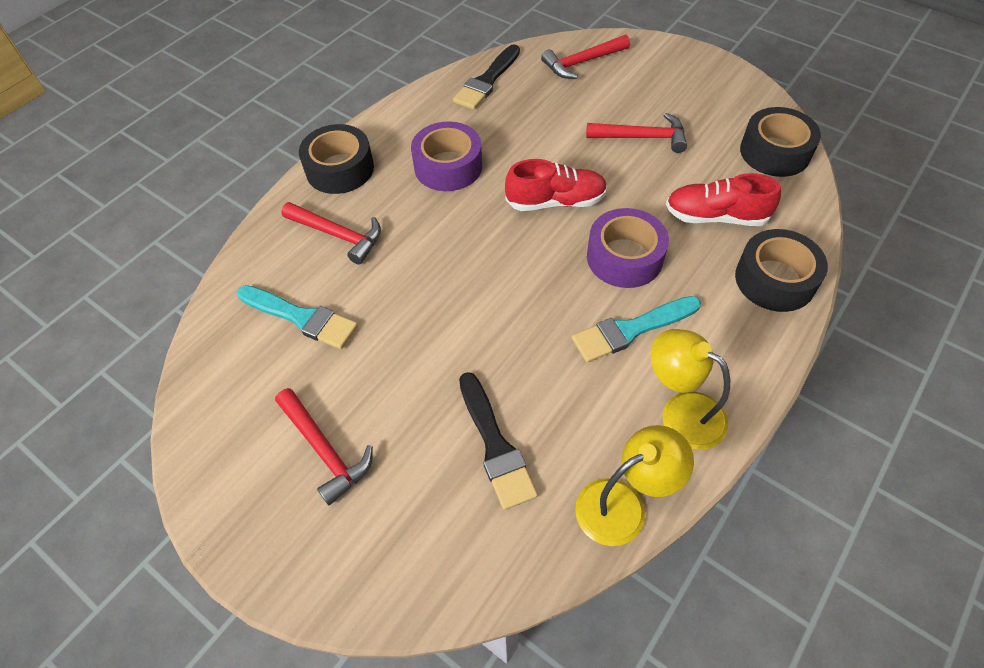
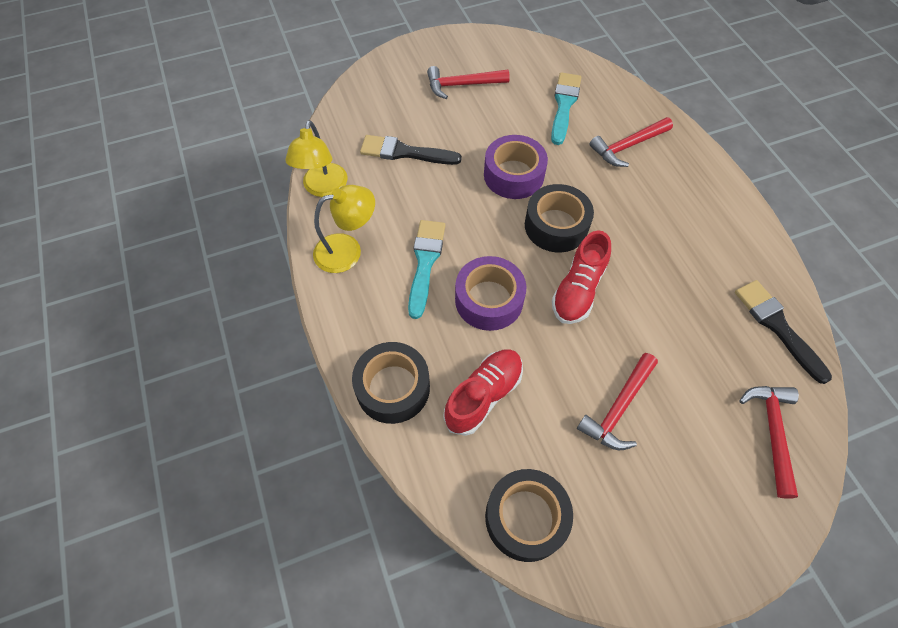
camera: 120 degrees right, 5 degrees up
(301, 318) = (564, 105): turquoise brush -> turquoise brush turned 135 degrees clockwise
(340, 169) = (702, 172): black tape -> black tape (556, 226)
(448, 166) = (665, 239): purple tape -> purple tape (513, 175)

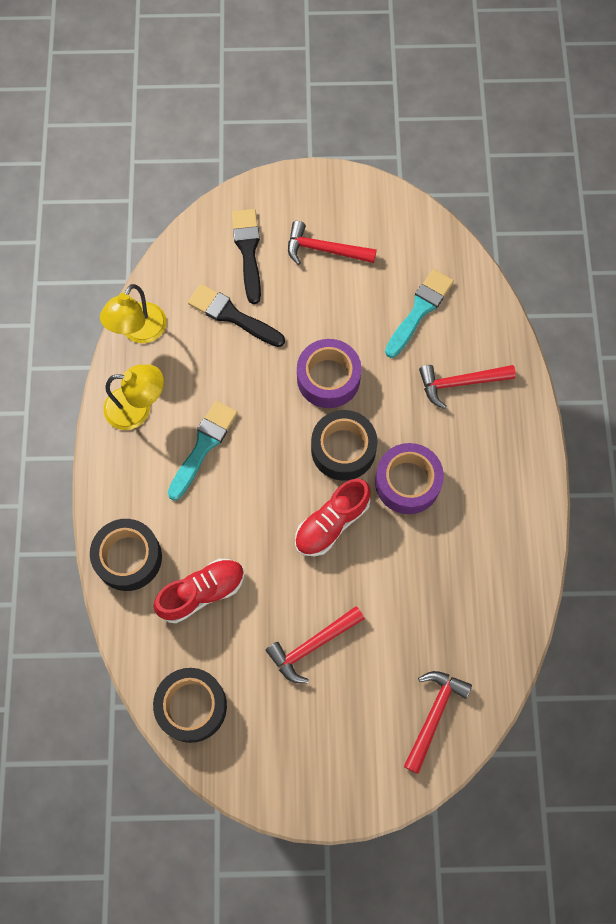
camera: 20 degrees right, 10 degrees up
(489, 300) = (245, 504): purple tape -> purple tape (407, 482)
(777, 326) = (497, 624): black brush -> black brush (248, 251)

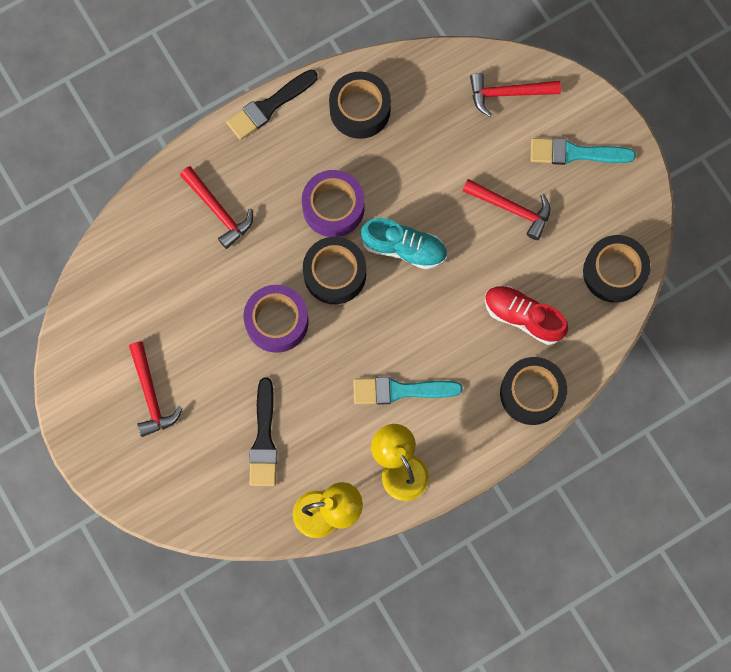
camera: 120 degrees left, 5 degrees up
(248, 251) = (190, 463): black brush -> black brush (269, 106)
(331, 523) = (404, 248): red shoe -> turquoise shoe
(419, 310) = (167, 279): turquoise brush -> turquoise brush (575, 153)
(493, 560) = (360, 110): none -> black tape

